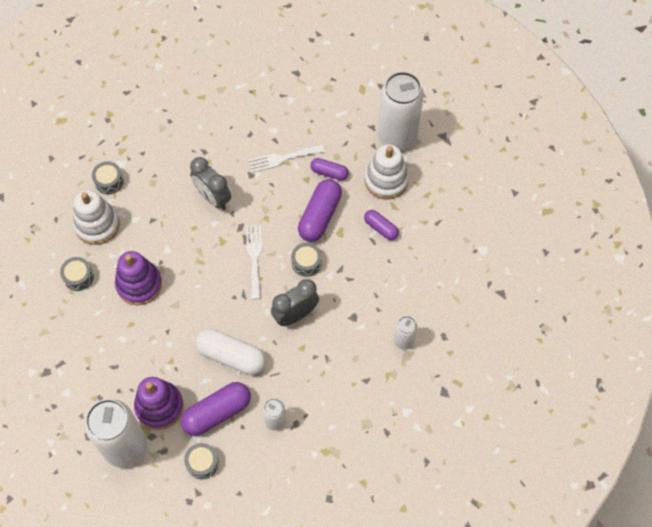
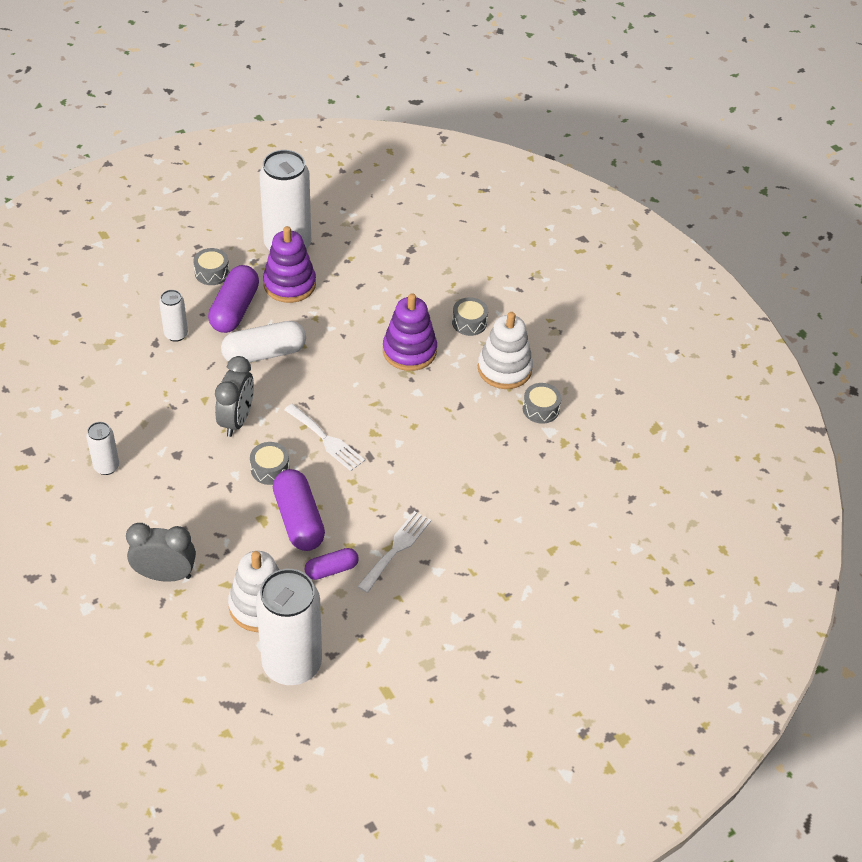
camera: 135 degrees right, 15 degrees down
(213, 198) = (425, 463): grey clock -> grey clock (165, 575)
(381, 228) = (222, 552): purple capsule -> none

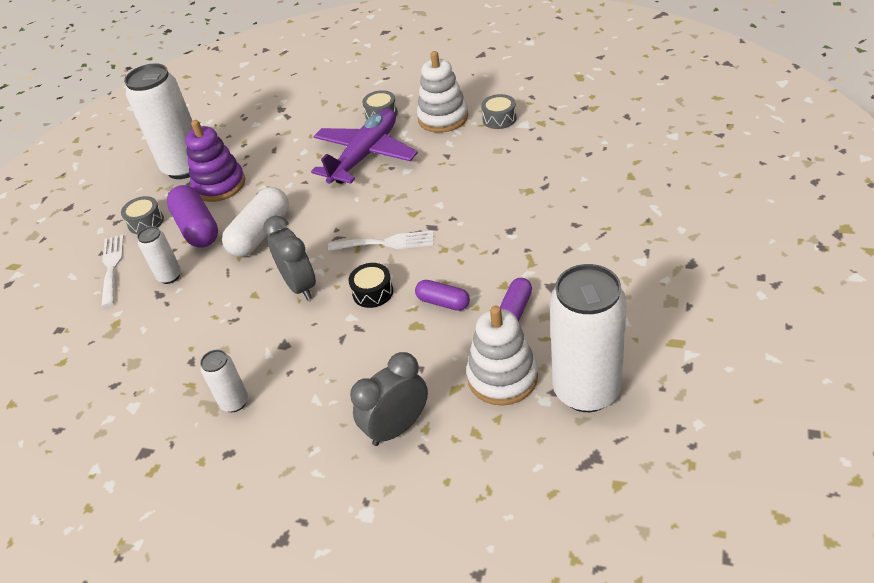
camera: 35 degrees left, 5 degrees down
(270, 469) = (373, 292): grey drum -> black drum
(298, 520) = (443, 302): purple capsule -> purple capsule, size x0.58
(396, 548) = (537, 259): white fork -> white fork (112, 267)
(409, 351) = (365, 155): purple stacking toy -> purple plane

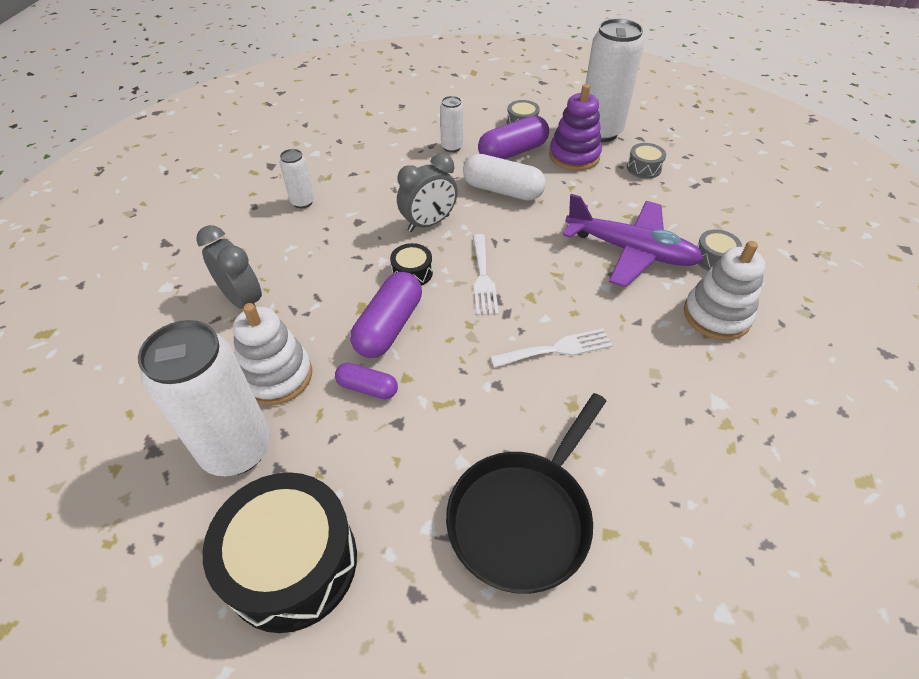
camera: 80 degrees right, 5 degrees up
(112, 267) = (467, 116): white fork -> white fork (556, 349)
(443, 302) = (389, 326): purple capsule -> purple capsule, size x1.73
(499, 119) = (726, 374): grey drum -> grey drum (644, 168)
(625, 214) = (523, 517): none -> black pan
(683, 333) = (292, 563): none -> black drum

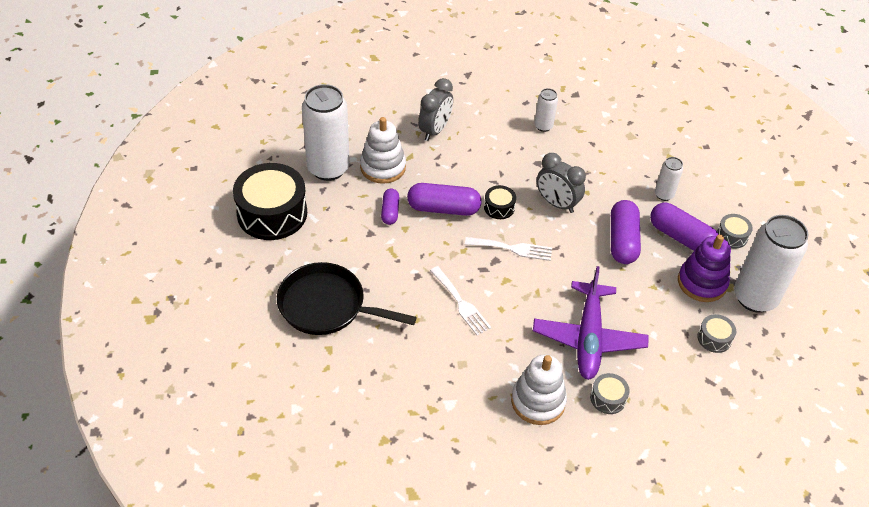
camera: 70 degrees right, 0 degrees up
(483, 278) = (512, 248): white fork -> white fork turned 150 degrees counterclockwise
(502, 190) = (622, 240): white capsule -> purple capsule

